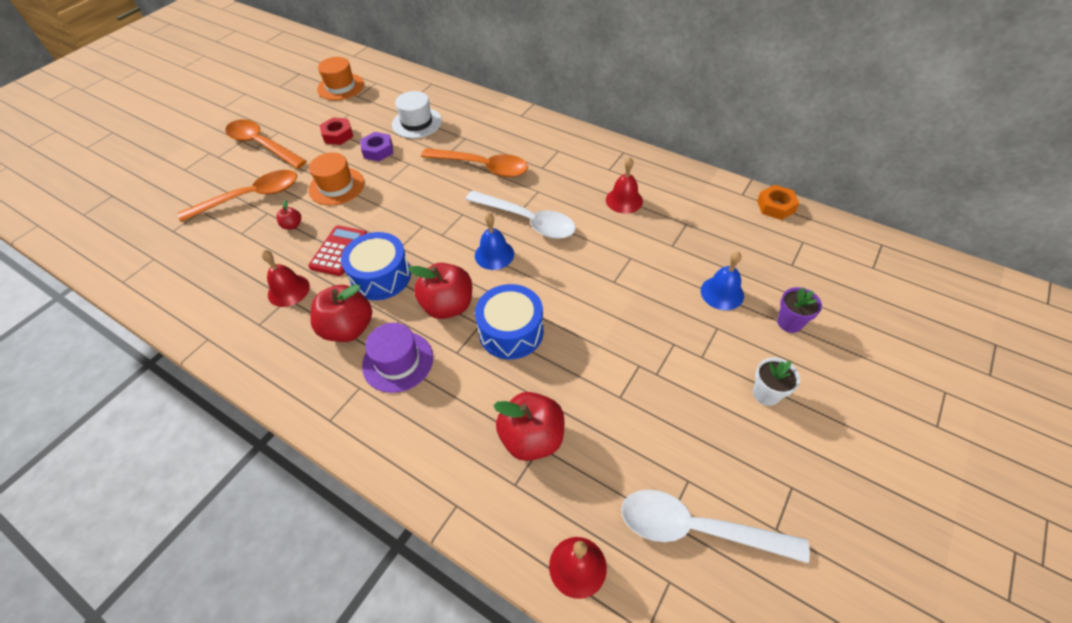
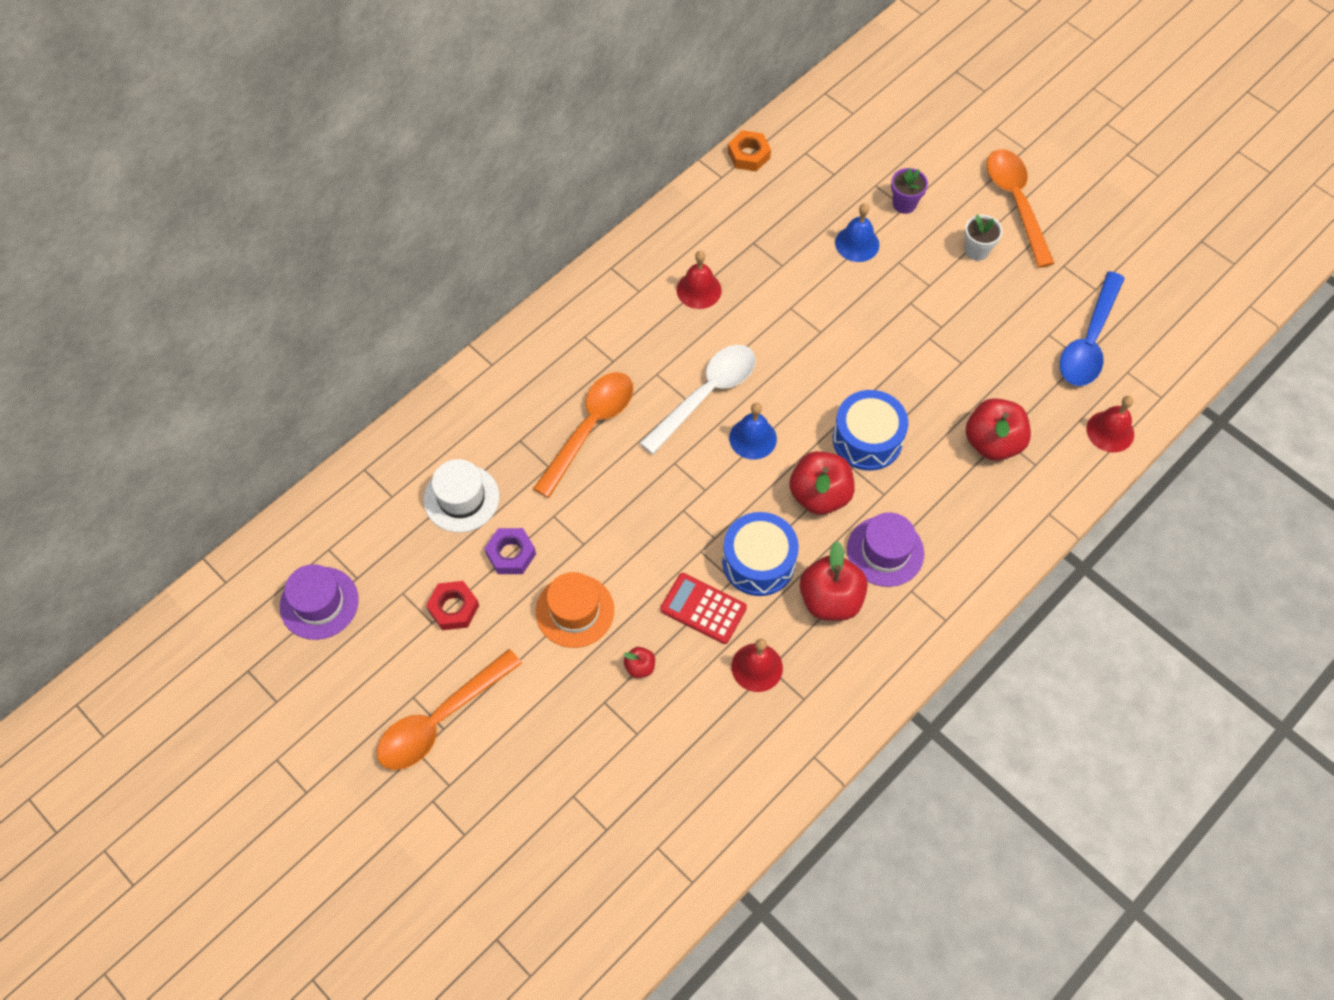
camera: 80 degrees left, 10 degrees up
(251, 197) = (563, 726): orange spoon -> orange spoon (1016, 203)
(340, 87) = (319, 603): orange hat -> purple hat
(697, 528) = (1089, 341): white spoon -> blue spoon

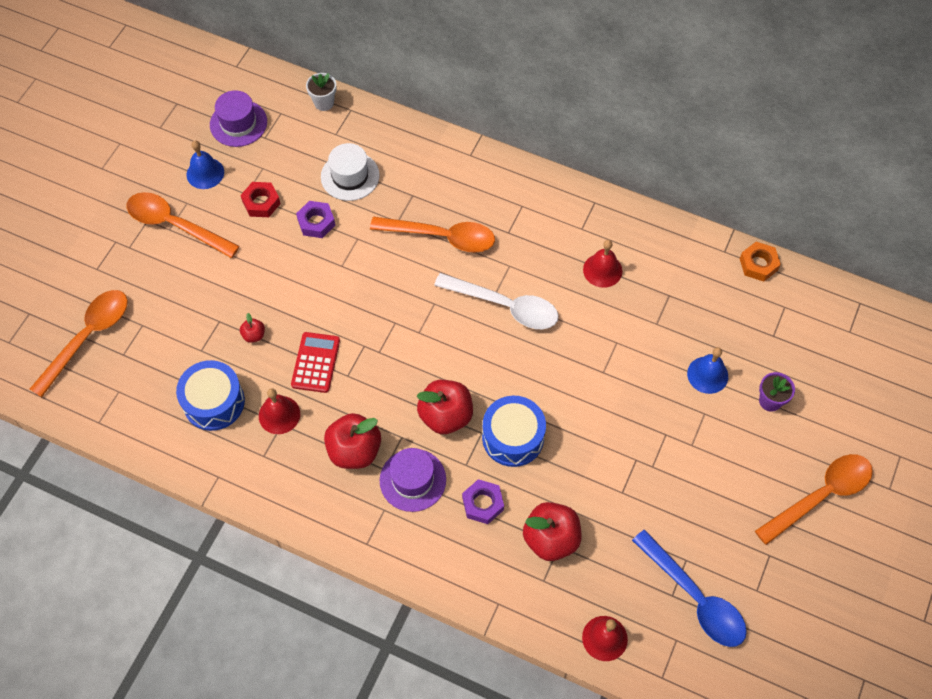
camera: 70 degrees right, 0 degrees up
(564, 868) = (88, 337): none -> orange spoon
(575, 611) = (285, 278): orange hat -> none
(753, 438) = (479, 352): blue bell -> blue bell (205, 173)
(758, 562) = (369, 389): blue drum -> blue drum (214, 402)
(934, 492) = (483, 504): none -> purple nut
(977, 250) = (749, 475): white flower pot -> white flower pot (324, 103)
(1089, 341) = (695, 597): blue spoon -> blue spoon turned 135 degrees counterclockwise

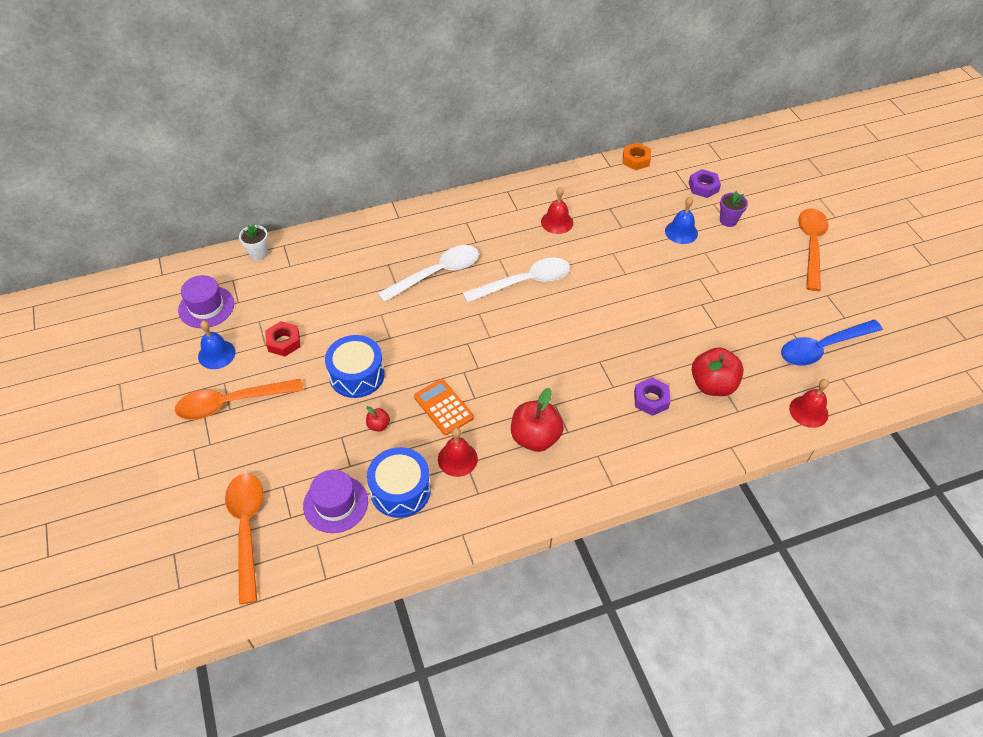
camera: 45 degrees left, 10 degrees down
(316, 222) = (340, 325): purple nut -> purple nut (703, 187)
(316, 362) = (443, 407): red calculator -> orange calculator
(350, 176) = (330, 282): white hat -> none
(412, 480) = (593, 423): purple hat -> purple hat (335, 503)
(442, 237) = (437, 273): orange spoon -> white spoon
(446, 416) = (566, 370): red apple -> none
(513, 437) = (621, 349): blue drum -> blue drum (357, 375)
(695, 597) = (822, 348): blue spoon -> blue spoon turned 150 degrees clockwise

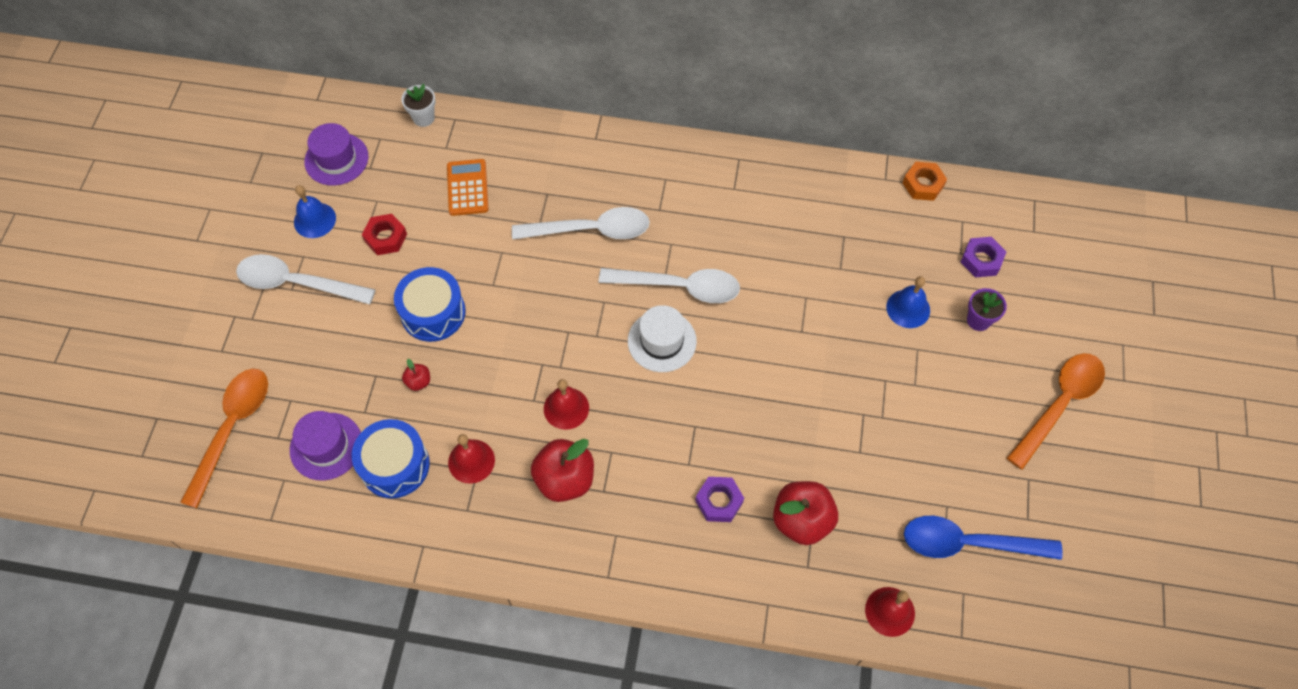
camera: 30 degrees right, 10 degrees up
(231, 403) = (297, 283): orange spoon -> white spoon
(443, 407) = (495, 395): orange calculator -> orange calculator (467, 188)
(537, 320) = (662, 341): none -> white hat
(557, 222) = (768, 226): red bell -> red bell (566, 408)

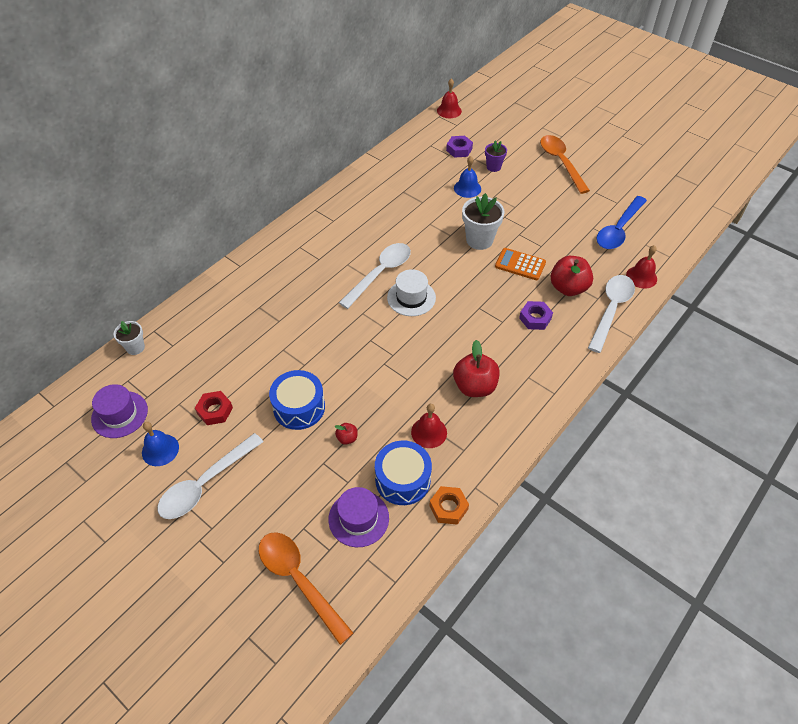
camera: 60 degrees left, 10 degrees down
(467, 188) = (216, 347): orange calculator -> orange calculator (520, 264)
(566, 408) = (424, 364): red bell -> red bell (449, 110)
(591, 230) = (305, 297): white spoon -> white spoon (611, 310)
(817, 370) = (479, 240): none -> white flower pot
(923, 184) = (396, 148): orange nut -> orange nut (448, 507)

